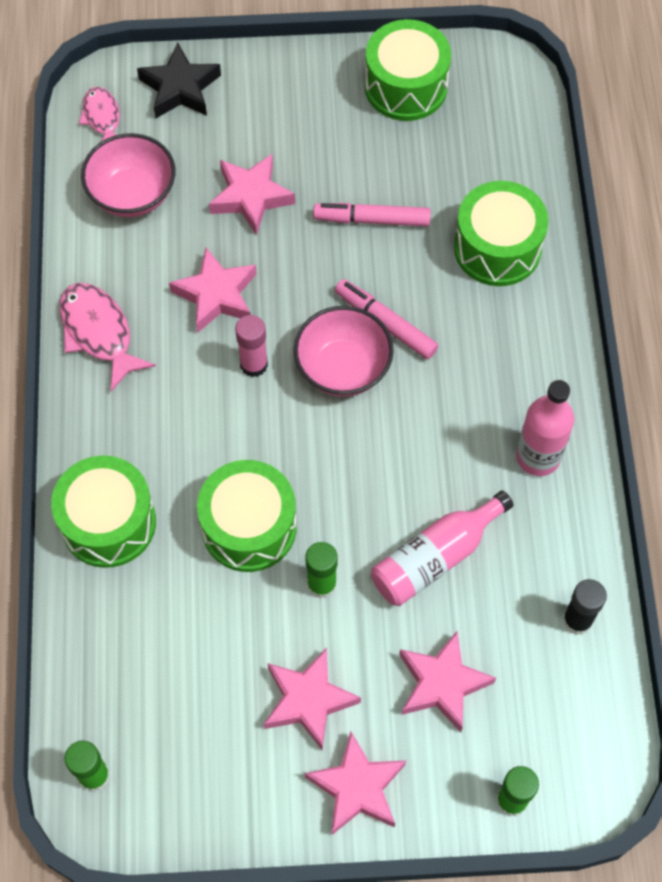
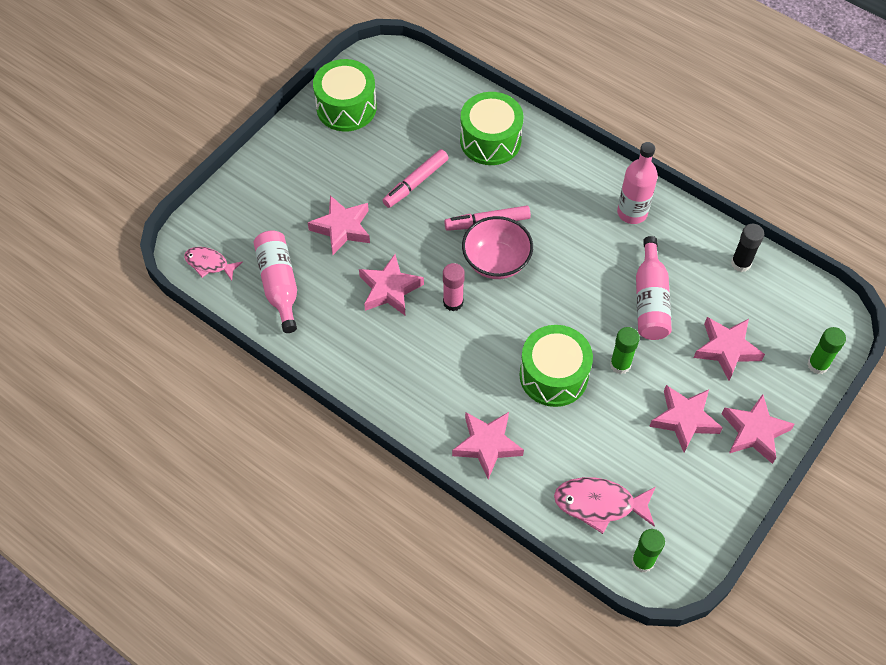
camera: 50 degrees left, 5 degrees down
(99, 333) = (356, 365): pink fish -> pink fish (599, 504)
(108, 522) = (487, 445): green drum -> pink star
(133, 194) = (279, 284): pink bowl -> pink bottle
(180, 88) = (231, 211): black star -> none

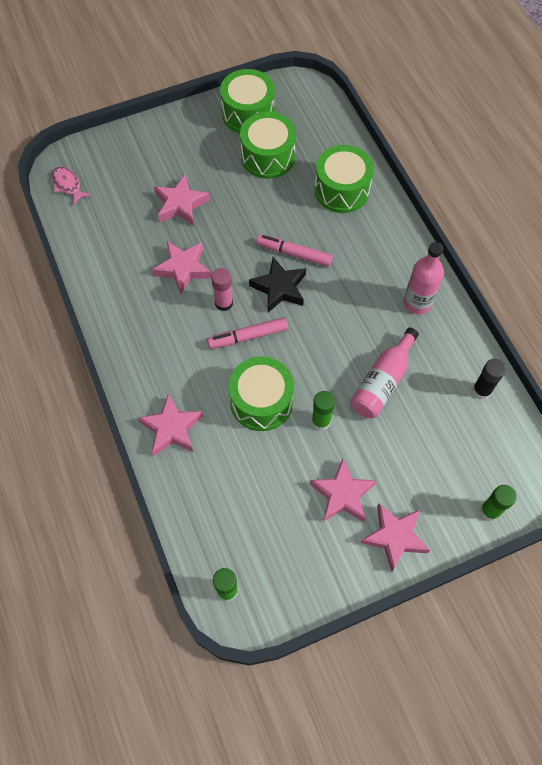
camera: 30 degrees right, 5 degrees up
(279, 284) = (105, 225): pink bottle -> none
(396, 141) = (268, 156): none -> green drum
(415, 183) = (260, 196): pink marker -> pink marker (248, 336)
(496, 262) = (279, 288): pink bowl -> black star
(599, 504) = (225, 524): pink fish -> none
(726, 349) = (419, 456): pink star -> none

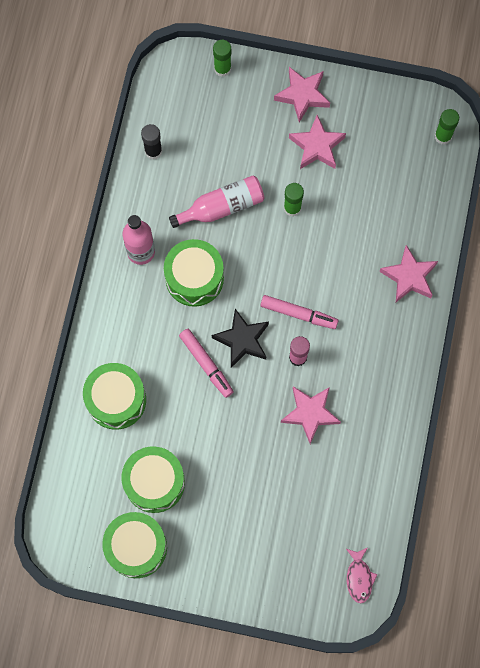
camera: 145 degrees left, 10 degrees up
(180, 204) = (269, 483): pink star -> none
(261, 401) = (326, 253): green drum -> green drum (194, 278)

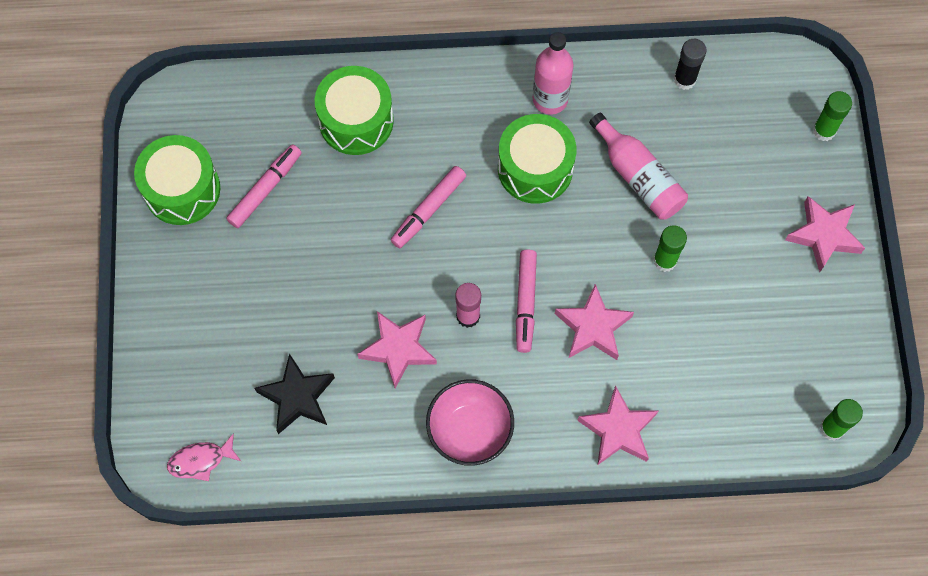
camera: 75 degrees right, 5 degrees down
(154, 482) = (265, 189): green drum -> pink marker
(242, 340) = (471, 244): black star -> black star (297, 397)
(317, 146) = (760, 270): pink star -> pink star (593, 327)
(384, 378) = (470, 430): none -> pink bowl

